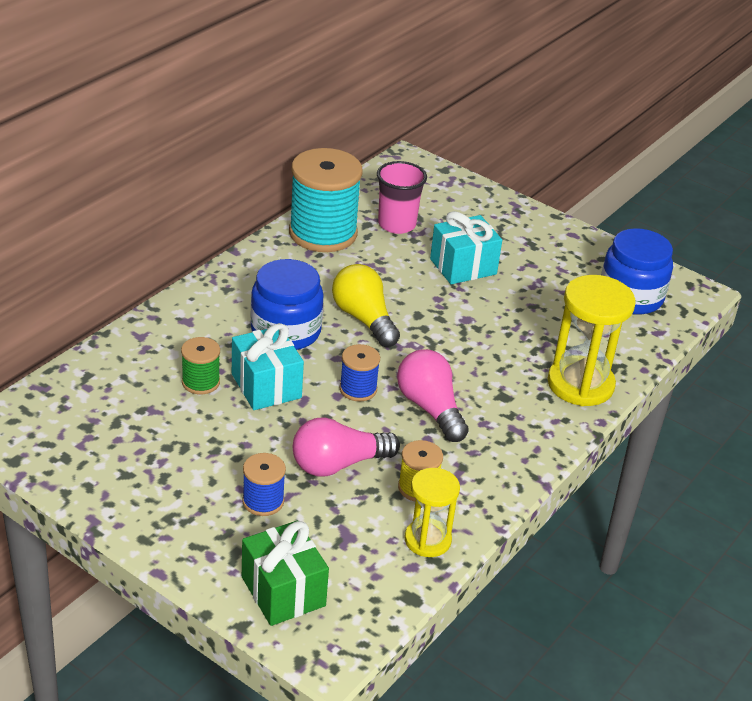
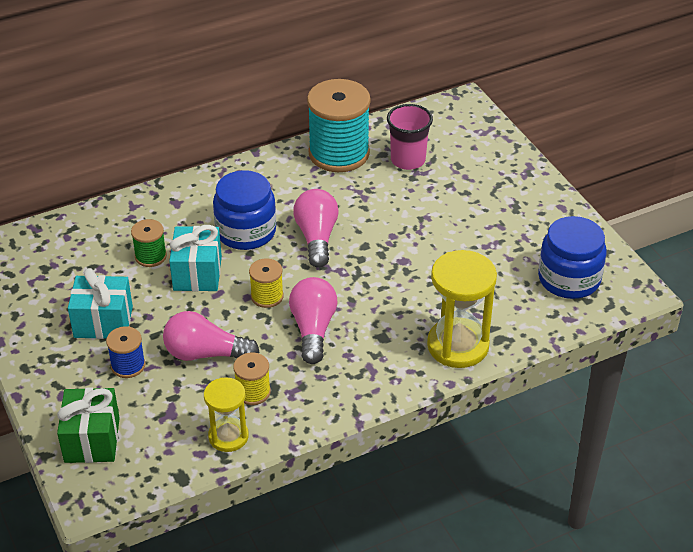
camera: 30 degrees right, 5 degrees up
(358, 389) = (267, 296): blue spool -> yellow spool
(364, 319) = (316, 237): yellow light bulb -> pink light bulb
(463, 267) = (436, 213): turquoise gift -> turquoise gift (103, 322)

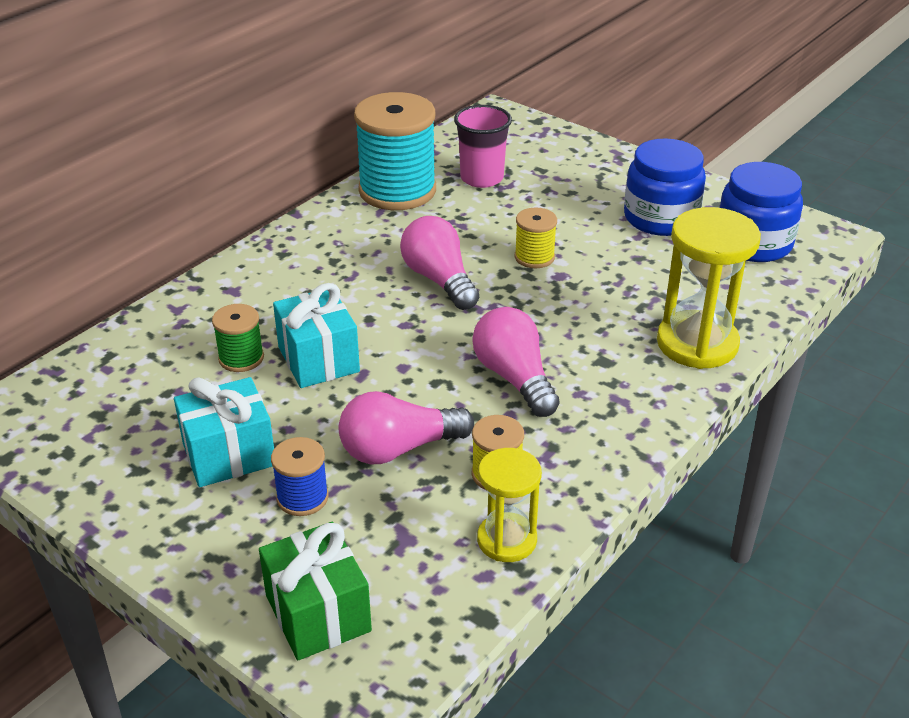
camera: 25 degrees left, 5 degrees down
(246, 231) = (347, 297): blue jar -> blue jar (660, 218)
(267, 296) = (428, 359): yellow spool -> yellow spool (534, 257)

